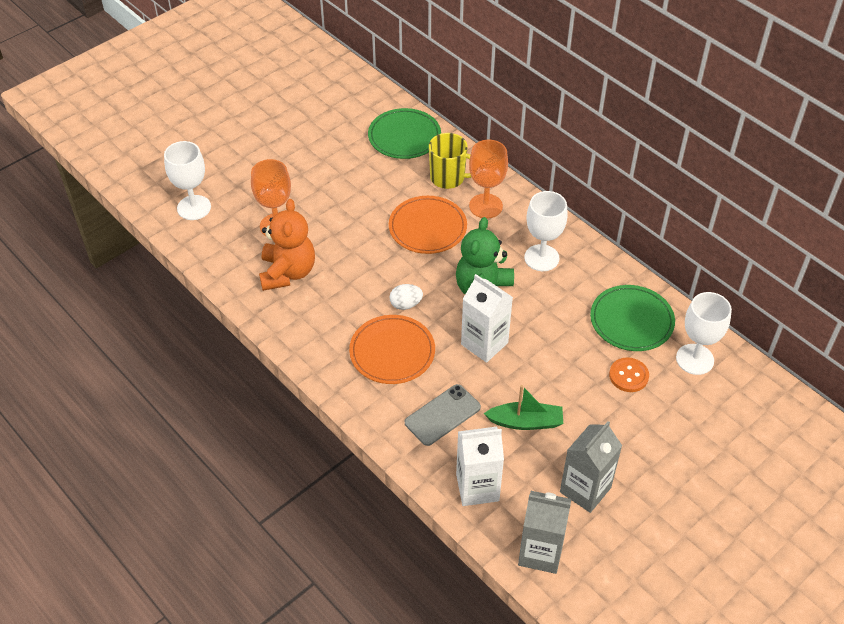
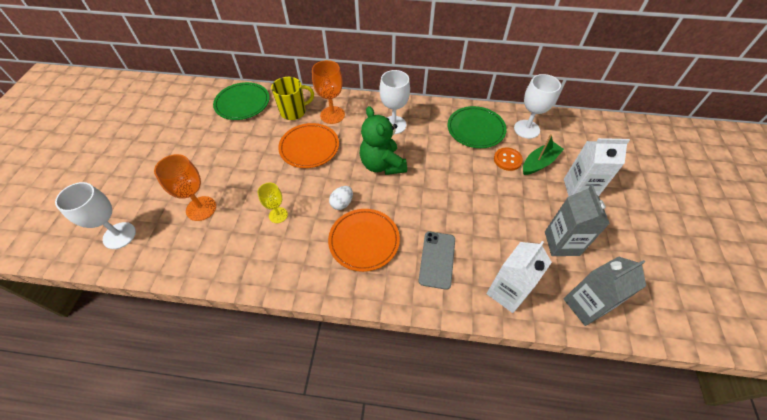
camera: 40 degrees left, 5 degrees up
(288, 272) = (239, 236): orange teddy bear -> none
(337, 276) = (278, 215): none -> yellow goblet
(484, 343) = (414, 195): white carton -> white carton (579, 189)
(525, 422) = (487, 226): green boat -> green boat (539, 163)

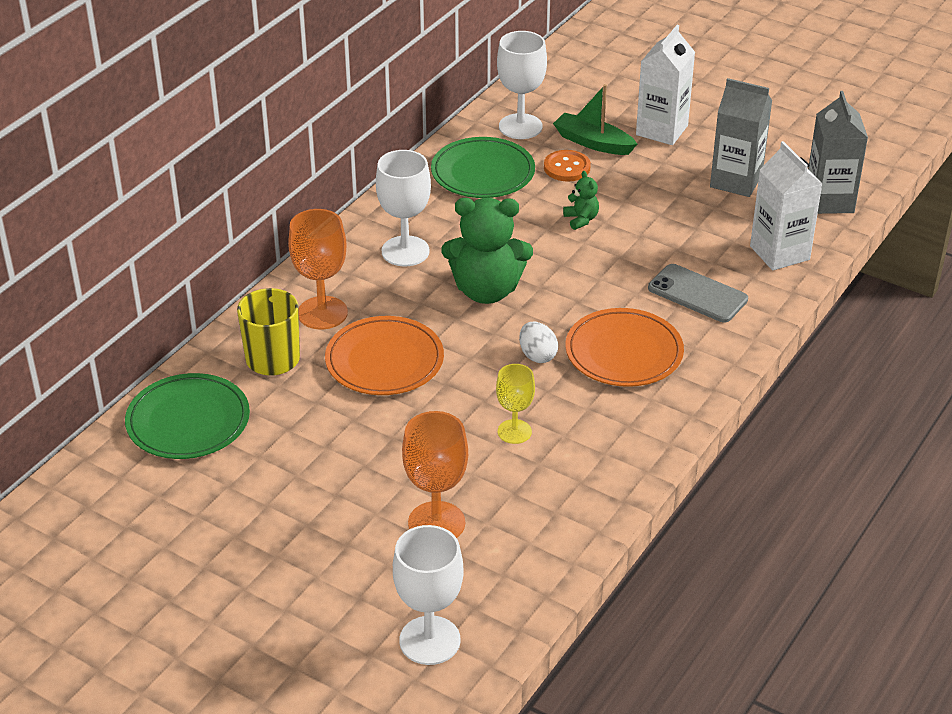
camera: 65 degrees left, 15 degrees down
(467, 182) = (581, 219): none -> green teddy bear
(539, 163) = (593, 143): green boat -> green boat turned 45 degrees counterclockwise

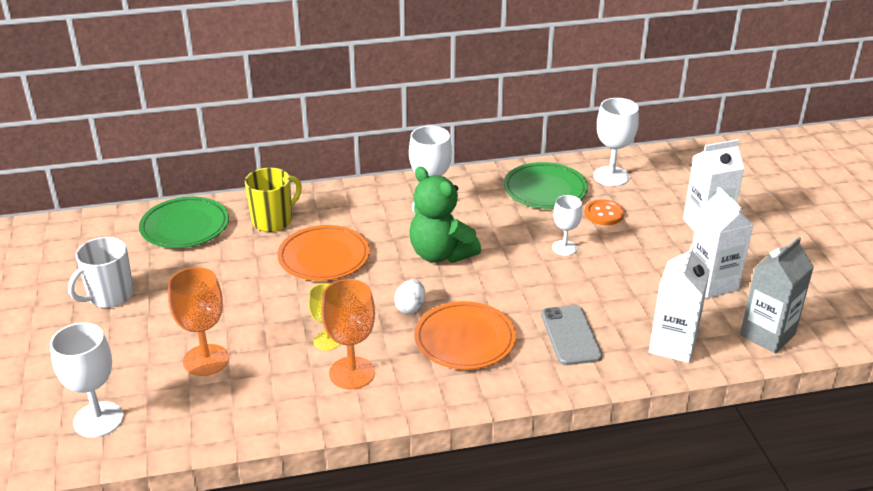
camera: 45 degrees right, 5 degrees down
(234, 536) = (109, 296): none -> white mug
(322, 313) = (334, 213): orange goblet -> orange goblet (352, 373)
(581, 219) = (564, 248): green teddy bear -> white goblet
(593, 143) = (645, 209): green boat -> none
(736, 181) = (712, 283): grey carton -> white carton

